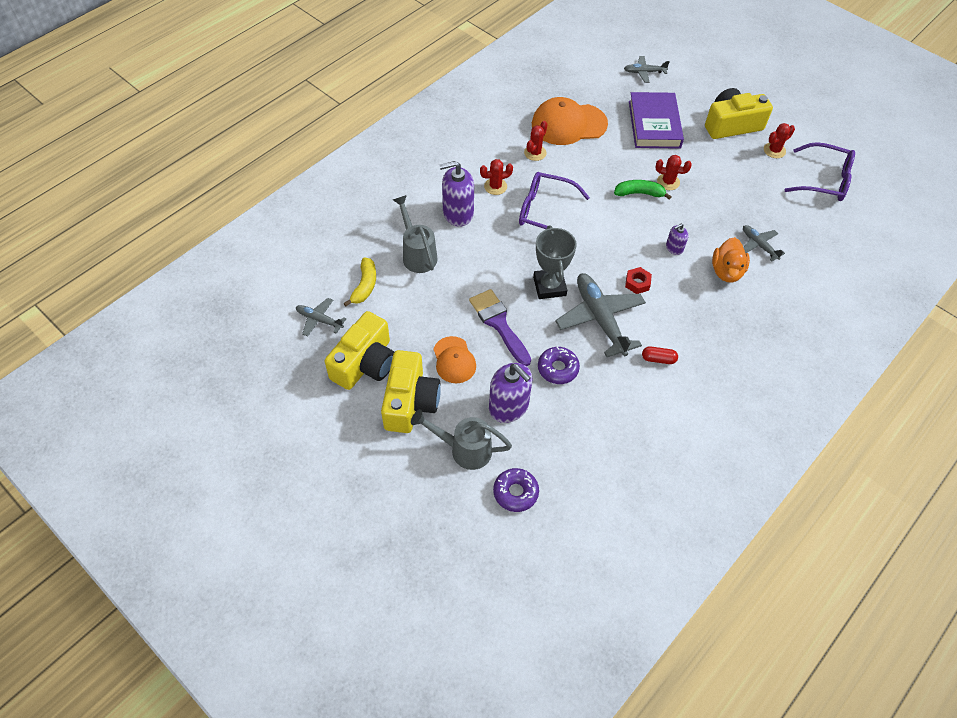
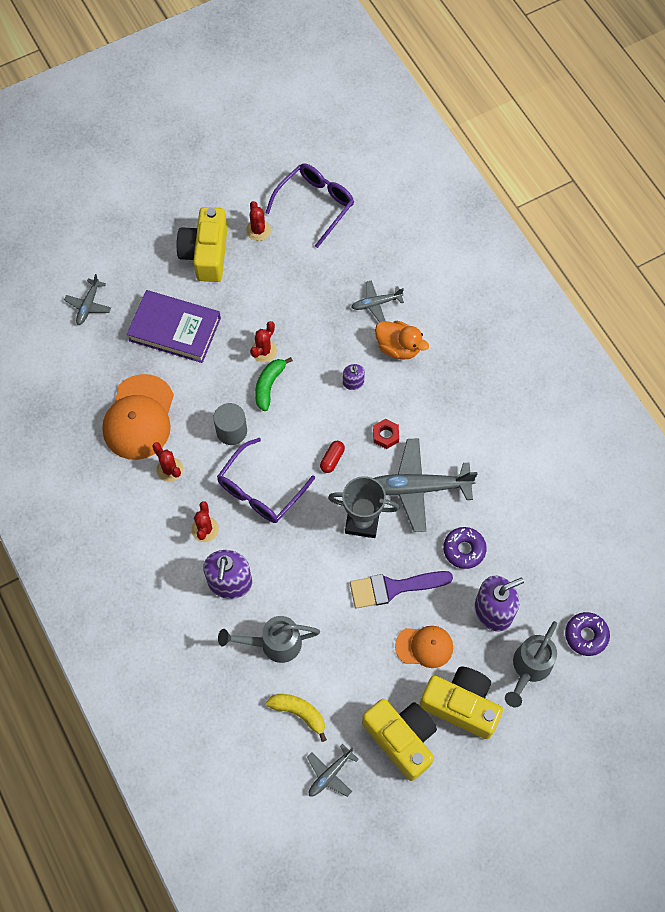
camera: 70 degrees left, 10 degrees up
(586, 180) = (231, 431): none -> grey cylinder
(658, 359) = (480, 453): red capsule -> red capsule (332, 459)

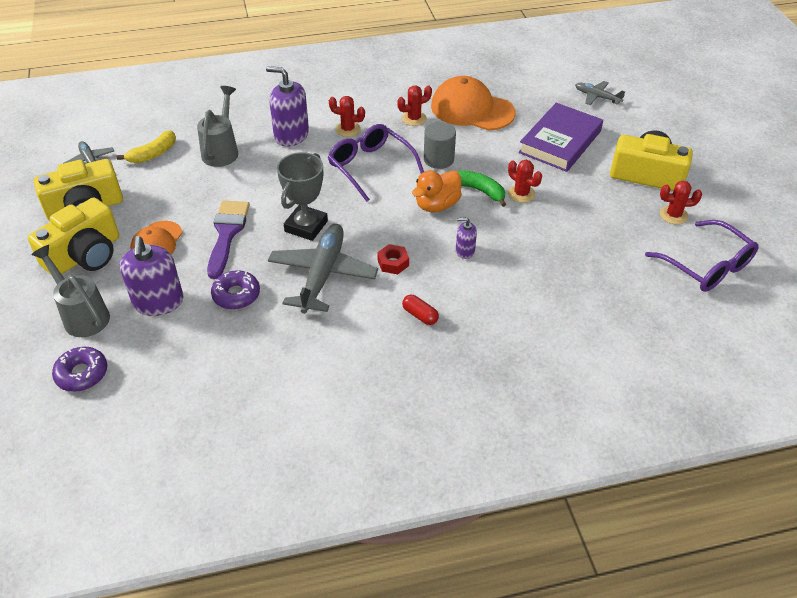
camera: 105 degrees right, 20 degrees down
(332, 459) = (382, 218): red capsule -> red capsule (420, 315)
(376, 303) = (562, 290): grey plane -> none
(398, 347) = (498, 296): orange duck -> orange duck (437, 205)

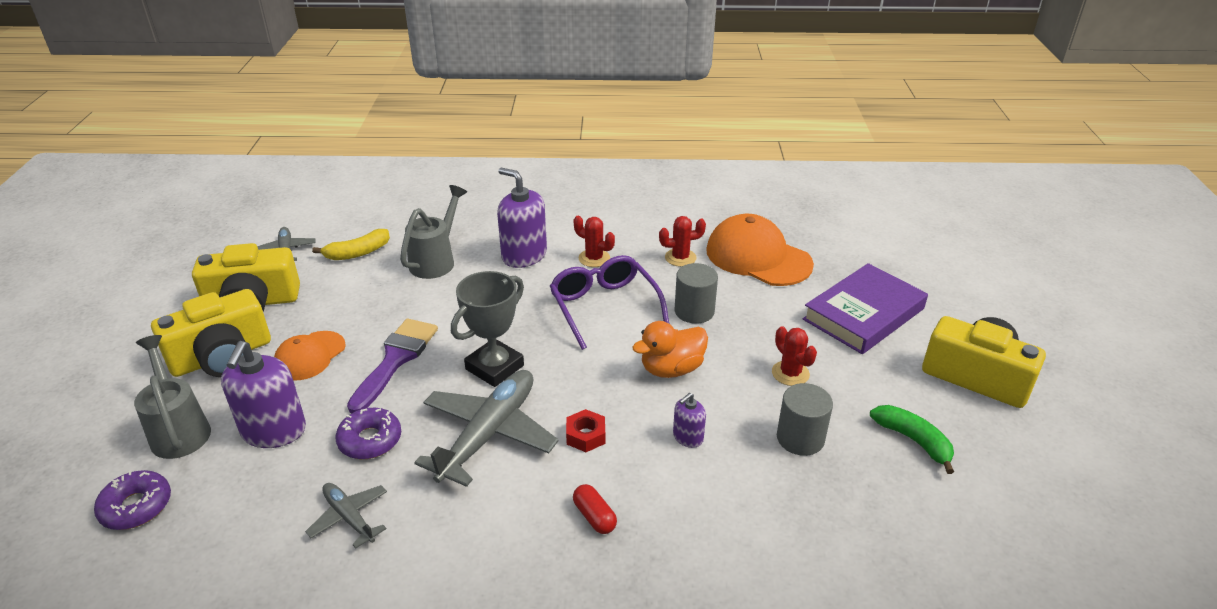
camera: 15 degrees right, 10 degrees down
(465, 251) = (688, 437): purple soap dispenser -> purple soap dispenser turned 60 degrees counterclockwise
(480, 191) = (735, 360): green banana -> green banana (913, 440)
(541, 238) = (800, 438): none -> grey cylinder
(597, 97) = (930, 265): grey plane -> grey plane (349, 518)
(673, 215) = (1005, 440): red cactus -> none
(707, 266) = (1043, 527): purple glasses -> none

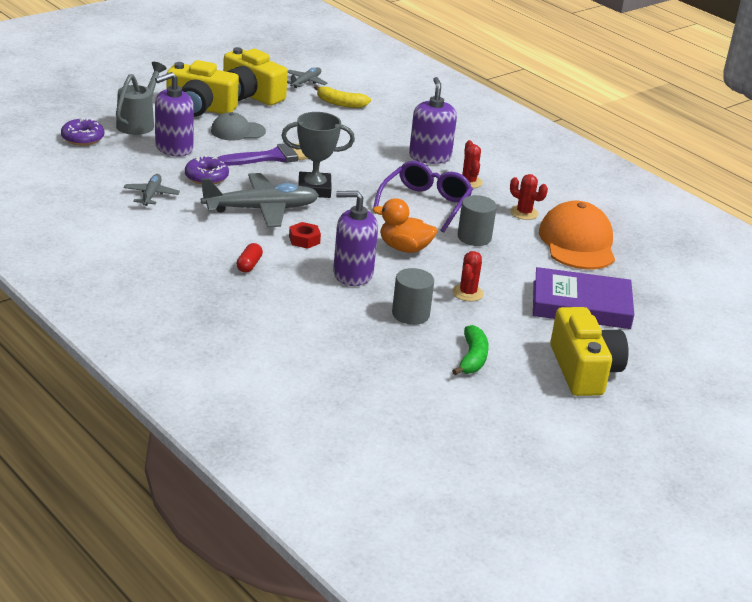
camera: 45 degrees right, 5 degrees down
(310, 356) = (237, 131): orange cap -> grey cap
(436, 260) = (376, 130): grey watering can -> none
(688, 437) = (352, 274): purple soap dispenser -> purple soap dispenser, size x1.95

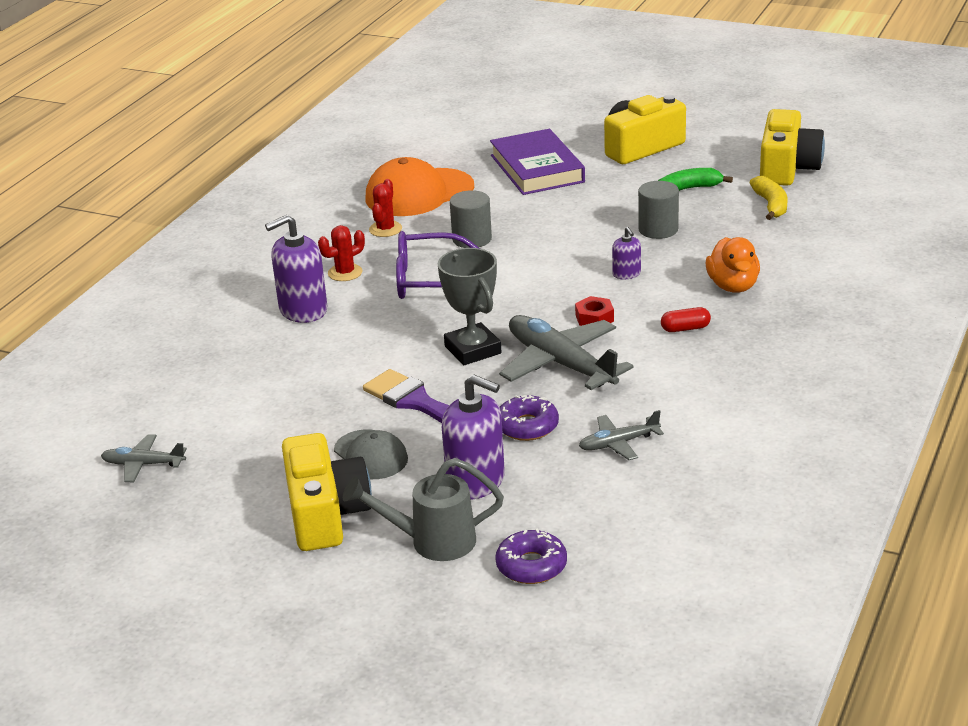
camera: 110 degrees left, 0 degrees up
(250, 95) = (237, 492): yellow camera -> yellow camera (787, 168)
(340, 104) = (198, 413): yellow banana -> yellow banana (771, 205)
(352, 274) = (626, 274): purple soap dispenser -> purple soap dispenser, size x0.51
(404, 248) = (541, 265): orange duck -> orange duck (733, 286)
(467, 293) = (584, 216): red cactus -> none

